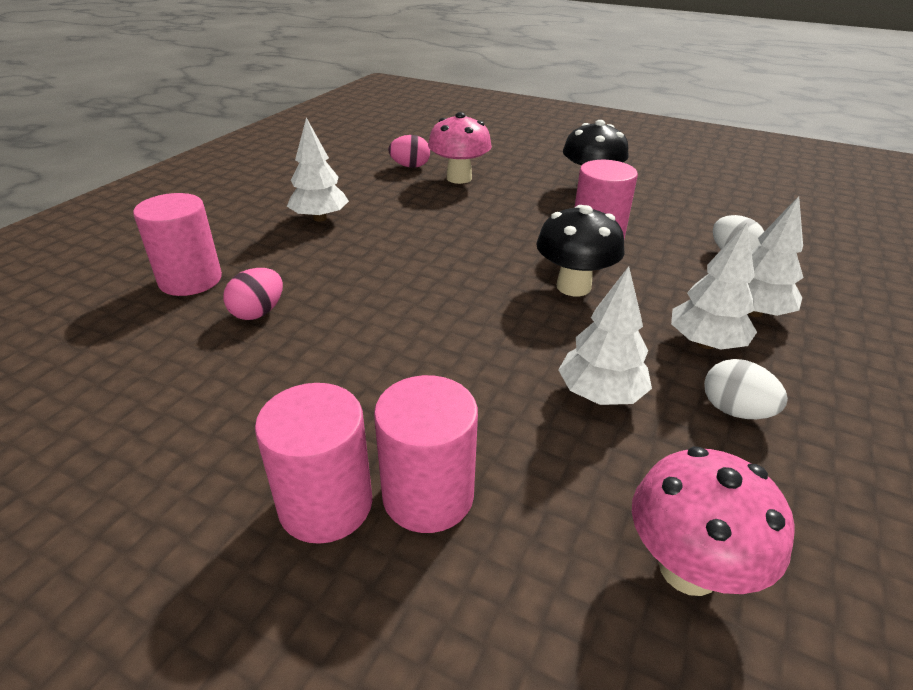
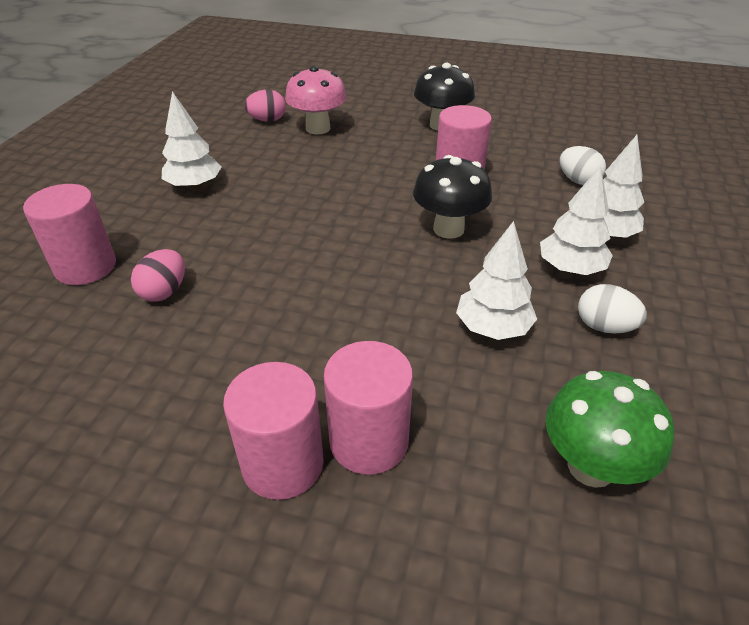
camera: 10 degrees left, 5 degrees up
(688, 568) = (591, 466): pink mushroom -> green mushroom

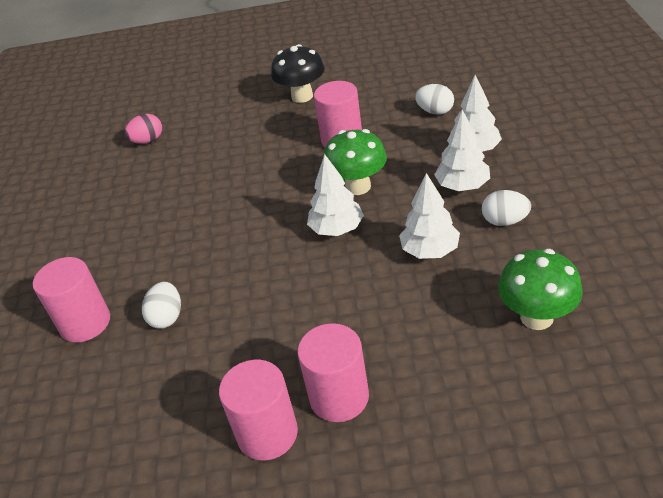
camera: 15 degrees left, 0 degrees up
(164, 292) = (167, 317): pink egg -> white egg
(194, 186) = (126, 223): white tree -> white tree (336, 229)
(318, 128) = (198, 134): pink mushroom -> none
(369, 441) = (388, 359): pink cylinder -> pink cylinder (267, 433)
(448, 229) = (358, 186): black mushroom -> green mushroom

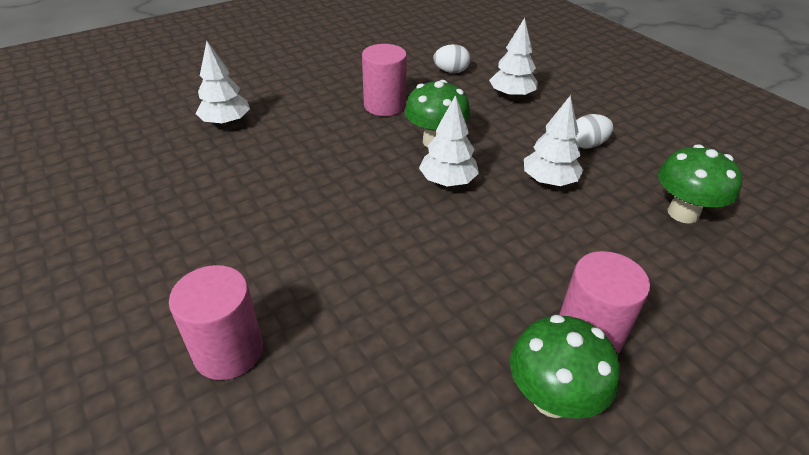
camera: 35 degrees left, 0 degrees up
(147, 141) = (163, 139): pink egg -> none
(167, 317) = (333, 313): white egg -> none
(267, 433) = (552, 398): pink cylinder -> green mushroom
(302, 96) = (312, 75): black mushroom -> none
(462, 186) = (528, 124): white tree -> white tree (226, 122)

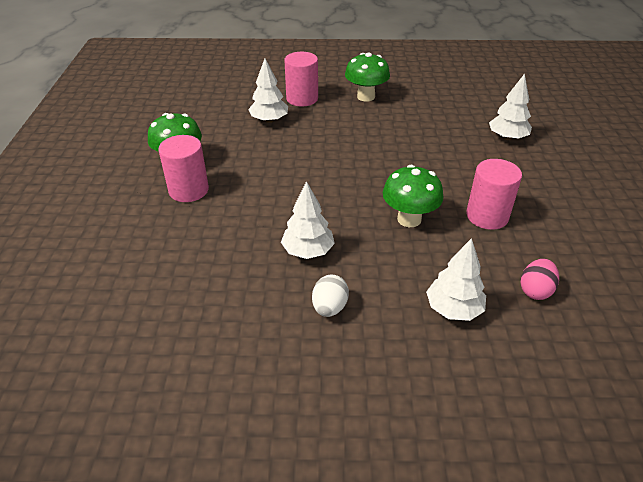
camera: 125 degrees right, 0 degrees up
(447, 181) = (354, 202): white tree -> white tree (269, 120)
(451, 71) = (535, 290): white egg -> pink egg
(683, 213) = (203, 300): green mushroom -> green mushroom (366, 97)

